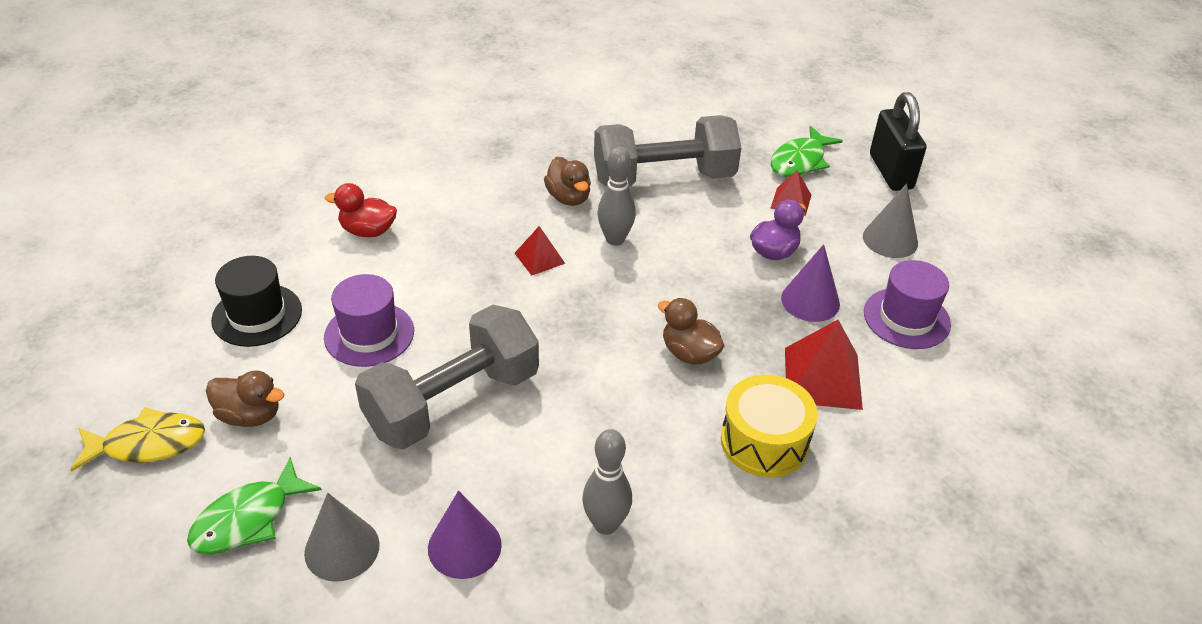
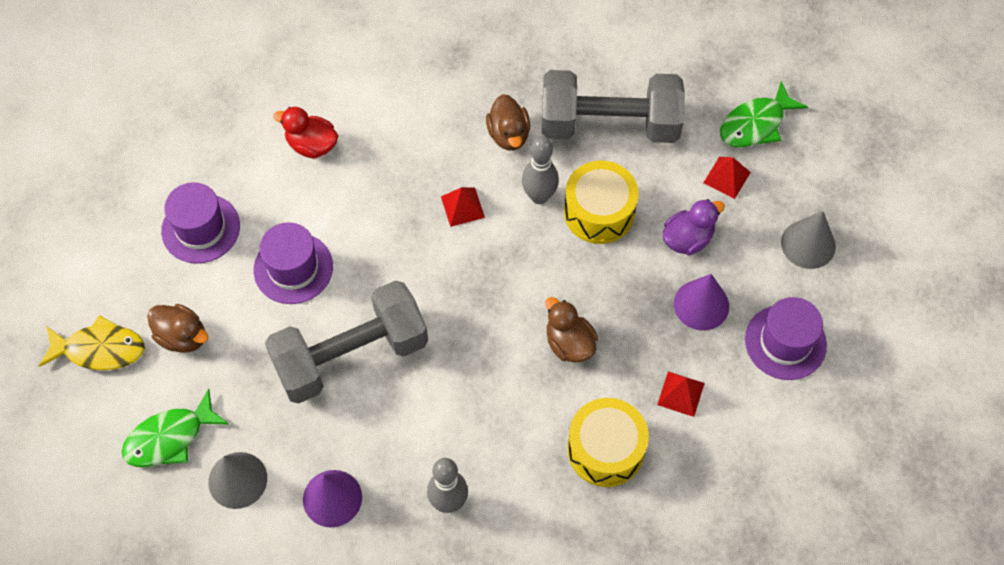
camera: 15 degrees right, 20 degrees up
(257, 315) = (200, 228): black hat -> purple hat
(679, 243) = (599, 212): none -> yellow drum
(822, 378) = (680, 394): red pyramid -> red pyramid, size x0.57
(890, 172) = (845, 155): black padlock -> none

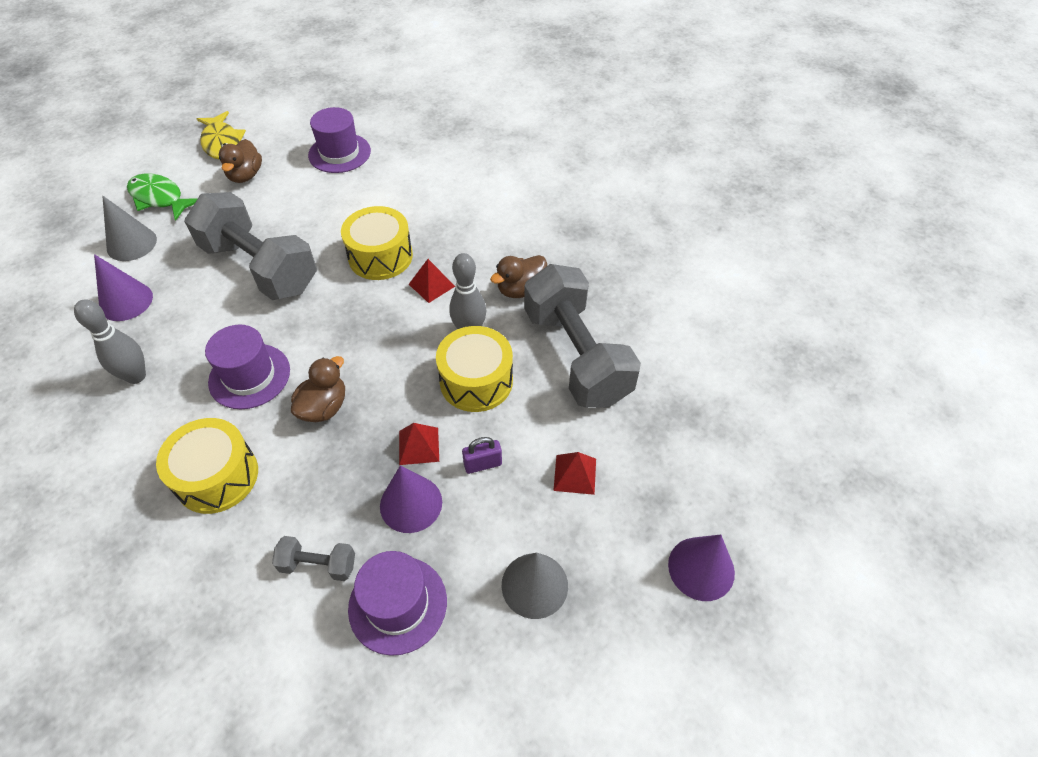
camera: 65 degrees right, 10 degrees down
(293, 268) = (326, 209): purple hat -> purple hat (249, 376)
(312, 145) = (441, 181): red duck -> none
(397, 239) = (380, 256): none -> yellow drum
(680, 394) = (299, 521): red pyramid -> red pyramid (418, 446)
(687, 239) = (483, 464): purple duck -> purple padlock
(727, 389) = (318, 564): none -> grey dumbbell
(756, 124) = (656, 479): green fish -> none
(839, 132) = (701, 568): none -> purple cone

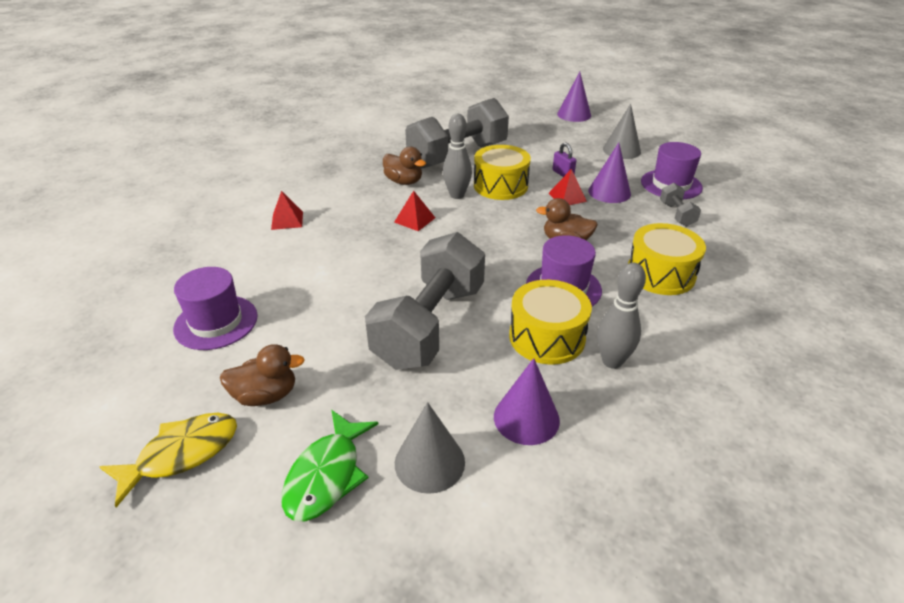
camera: 105 degrees left, 15 degrees down
(380, 256) = (388, 253): yellow drum -> yellow drum (547, 337)
(575, 474) = (547, 147): red pyramid -> red pyramid (287, 220)

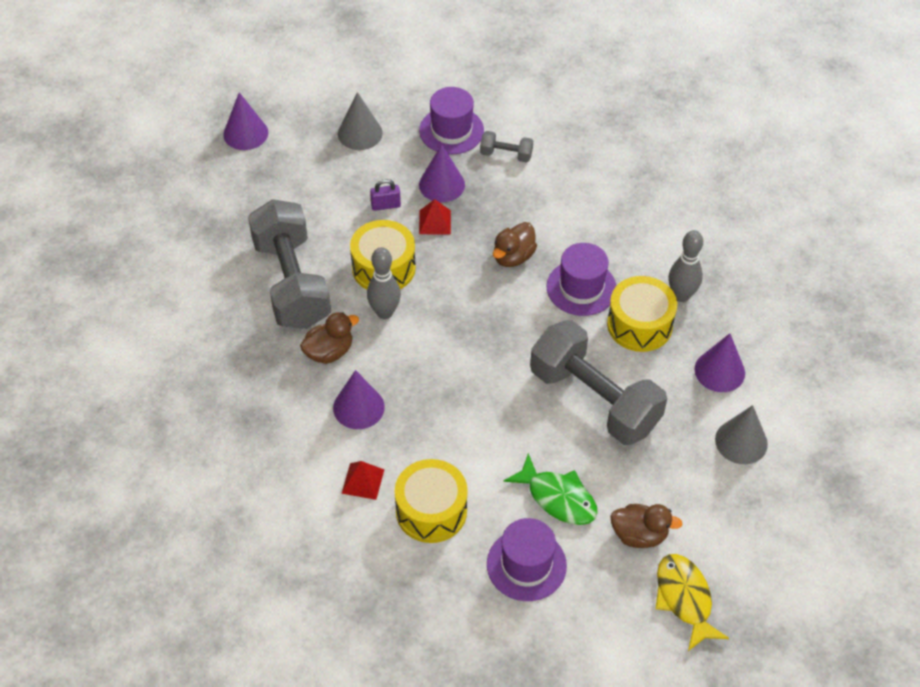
camera: 70 degrees left, 15 degrees up
(266, 395) = (639, 535): brown duck -> brown duck turned 90 degrees clockwise
(327, 475) = (733, 506): green fish -> green fish (558, 498)
(358, 204) = (358, 407): none -> purple cone
(414, 220) = (417, 364): red pyramid -> none
(660, 274) = (590, 213): yellow drum -> yellow drum (431, 511)

